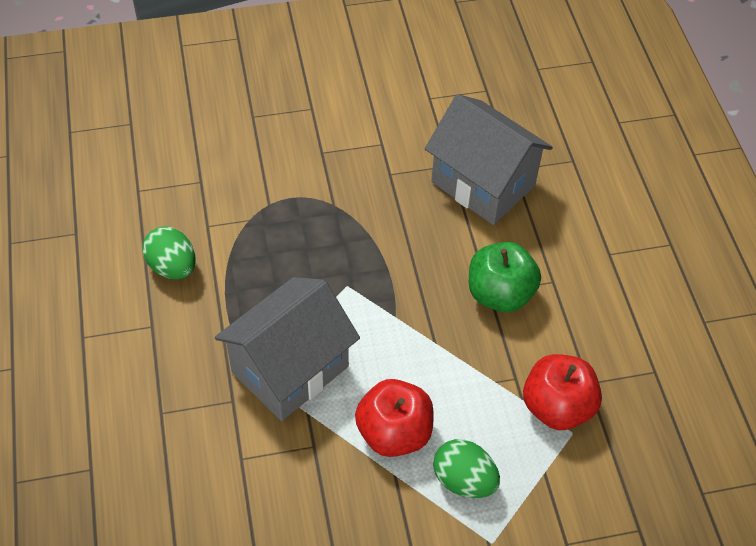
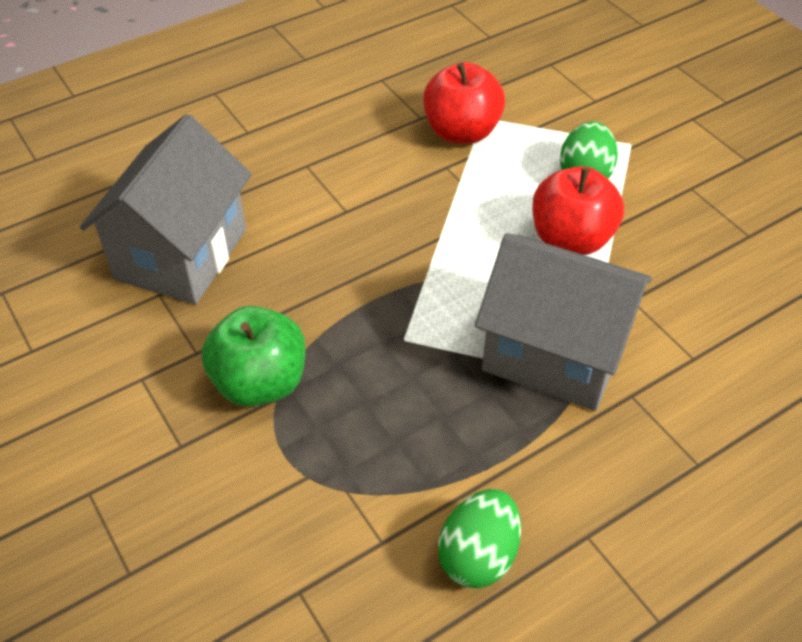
camera: 110 degrees left, 5 degrees down
(500, 294) = (345, 201): green apple -> green apple (260, 382)

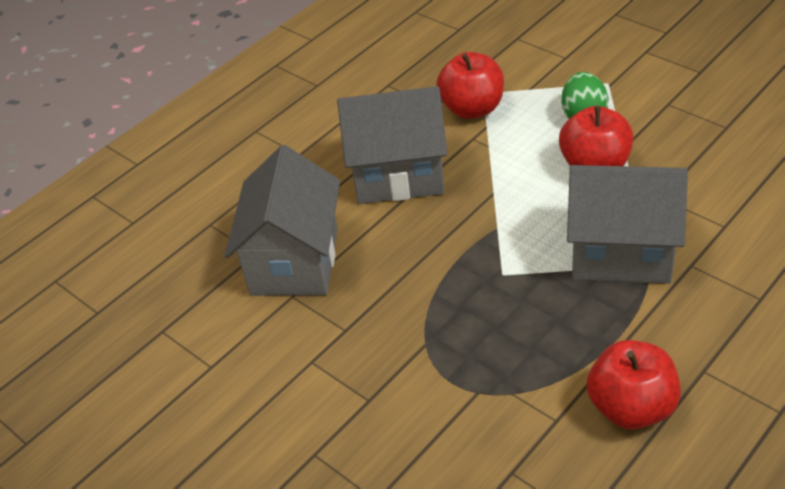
camera: 10 degrees left, 5 degrees down
(260, 382) = (407, 337): green apple -> none
(343, 186) = (398, 175): none -> grey house
(478, 555) = (631, 407): green egg -> red apple

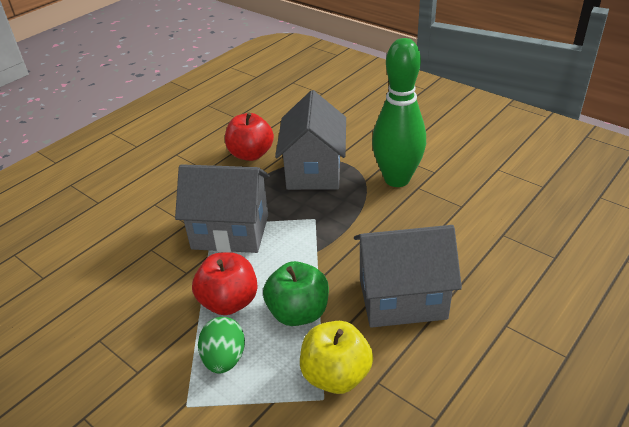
camera: 175 degrees right, 5 degrees down
(294, 261) = (469, 228): grey house -> grey house (314, 171)
(374, 345) = (397, 179): none -> green bowling pin
(472, 109) = (336, 375): red apple -> yellow apple
(513, 158) = (298, 312): none -> green apple

